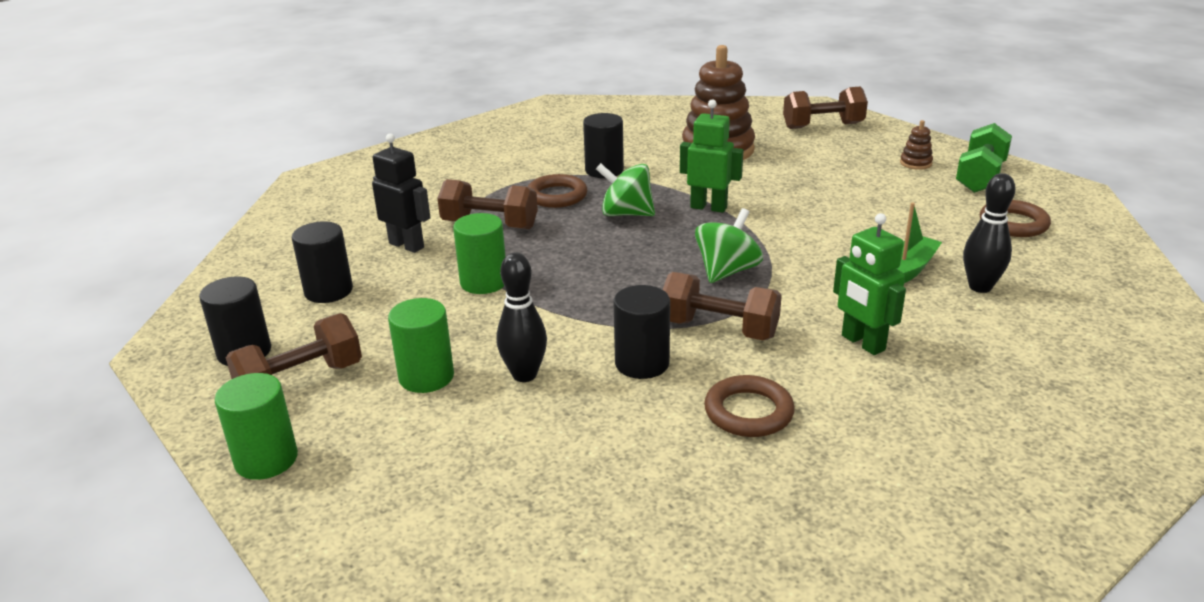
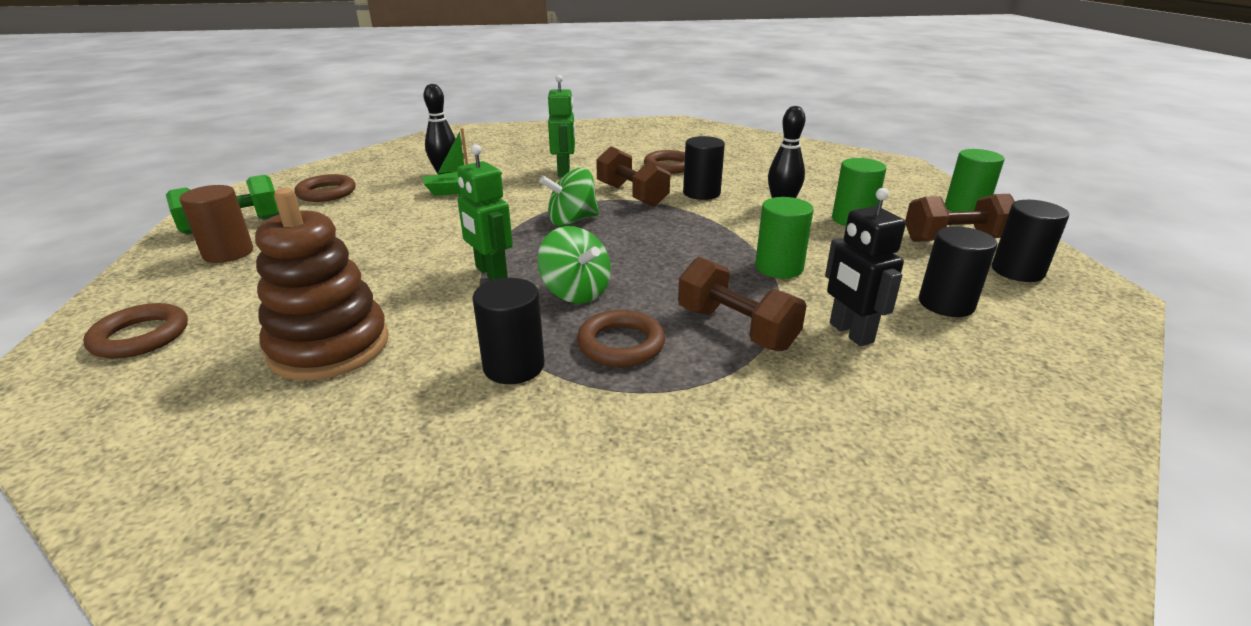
camera: 150 degrees left, 0 degrees up
(823, 126) = (140, 336): brown dumbbell -> brown ring
(915, 163) = (228, 253): brown stacking toy -> brown cylinder

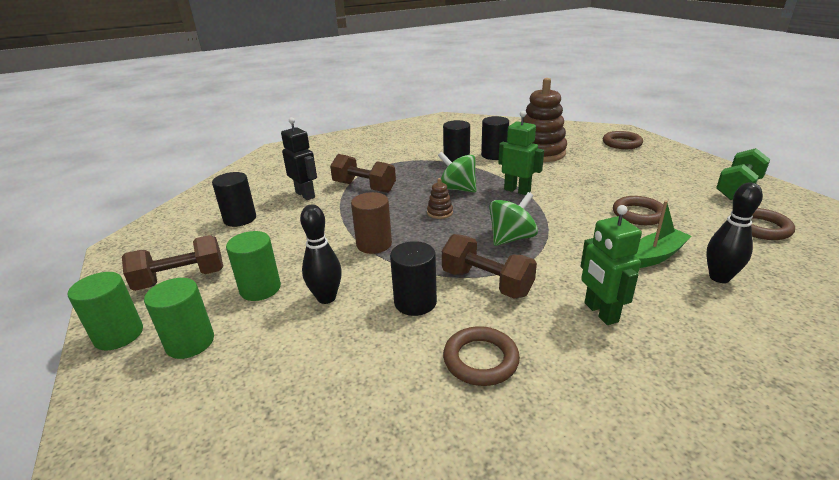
camera: 165 degrees right, 0 degrees up
(228, 253) = (686, 174): brown cylinder -> brown cylinder (374, 244)
(621, 344) = (417, 173): brown ring -> brown ring (638, 214)
(630, 261) = (440, 212): none -> brown stacking toy
(779, 268) = (338, 225): green cylinder -> green cylinder (190, 342)
(1017, 271) = (163, 253): black cylinder -> black cylinder (494, 155)

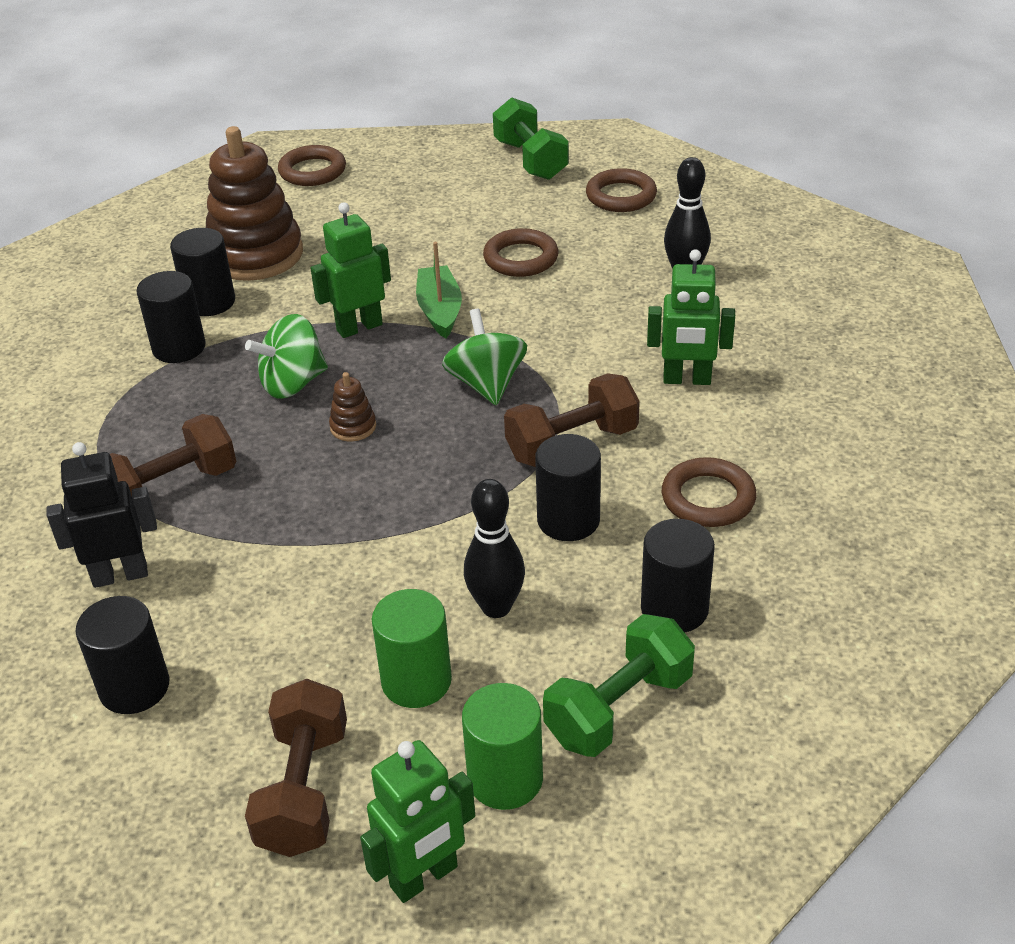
camera: 65 degrees left, 10 degrees up
(119, 335) = (424, 877): green cylinder -> green robot
(254, 374) = (618, 708): none -> green dumbbell
(356, 374) = (674, 609): none -> black cylinder
(374, 244) = (388, 524): brown cylinder -> none
(656, 255) = (616, 291): green boat -> green boat (440, 310)

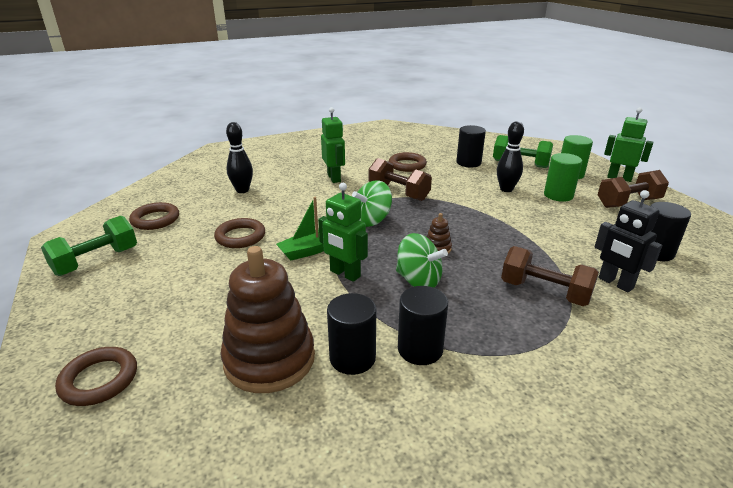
camera: 115 degrees left, 10 degrees down
(568, 520) = (446, 185): black cylinder -> none

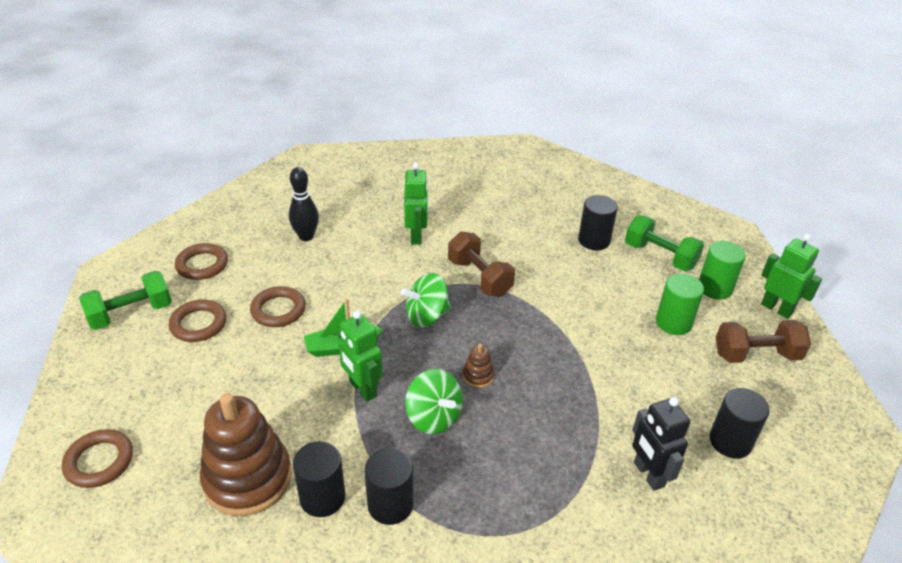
camera: 15 degrees right, 10 degrees up
(407, 165) = (514, 230): brown ring -> brown ring (198, 324)
(506, 189) = (613, 298): black bowling pin -> none
(544, 292) = (560, 466): brown dumbbell -> none

